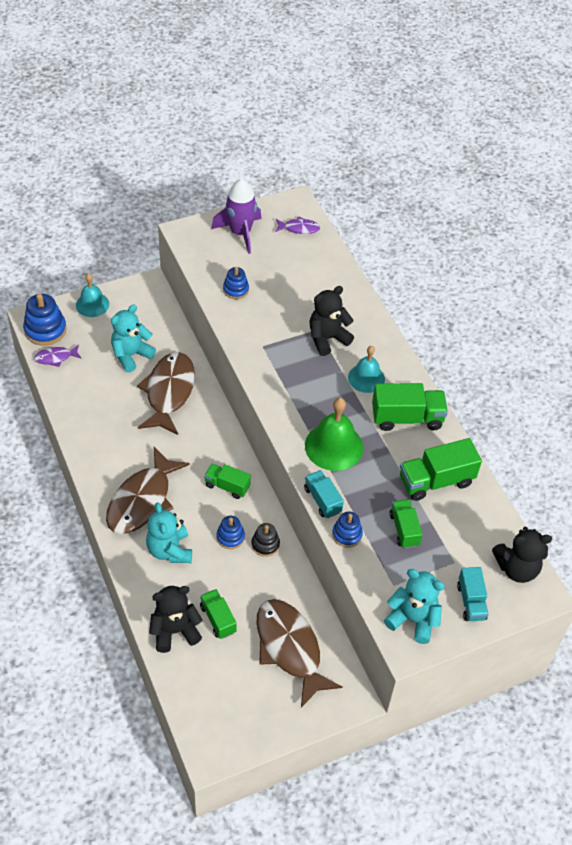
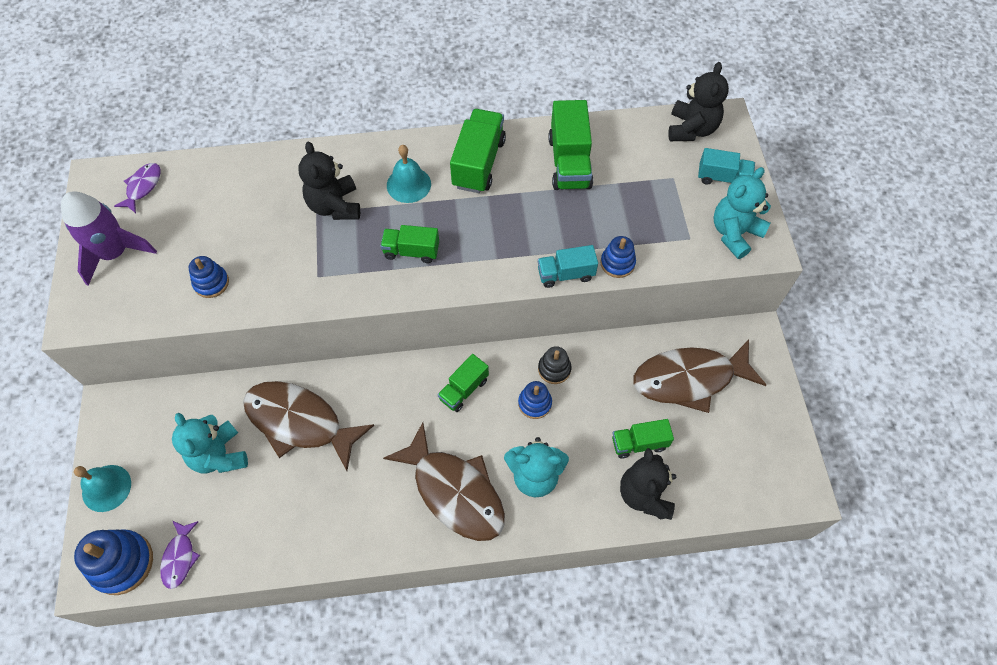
camera: 70 degrees left, 10 degrees up
(334, 446) = (494, 243): green bell -> none
(404, 529) = (623, 209): green truck -> green truck (411, 251)

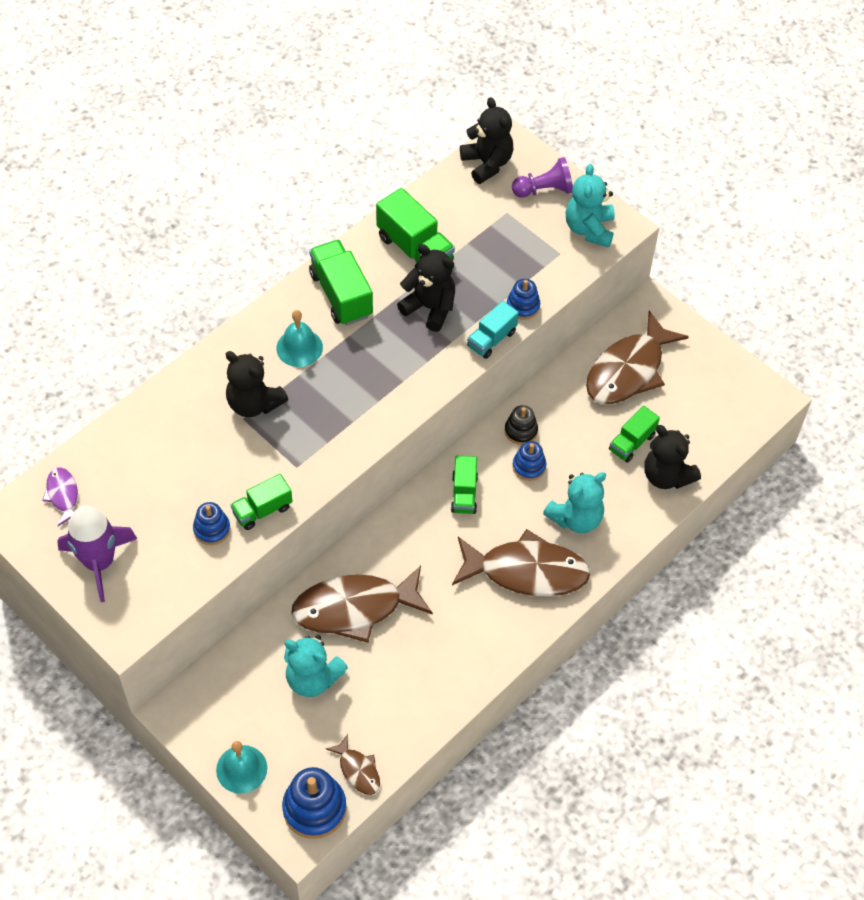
camera: 40 degrees left, 5 degrees down
(180, 557) = (358, 770): purple fish -> brown fish
(411, 251) = (354, 398): green truck -> green truck (262, 510)
(538, 216) = (430, 308): none -> black teddy bear
(722, 178) = (544, 190): turquoise truck -> purple pawn

